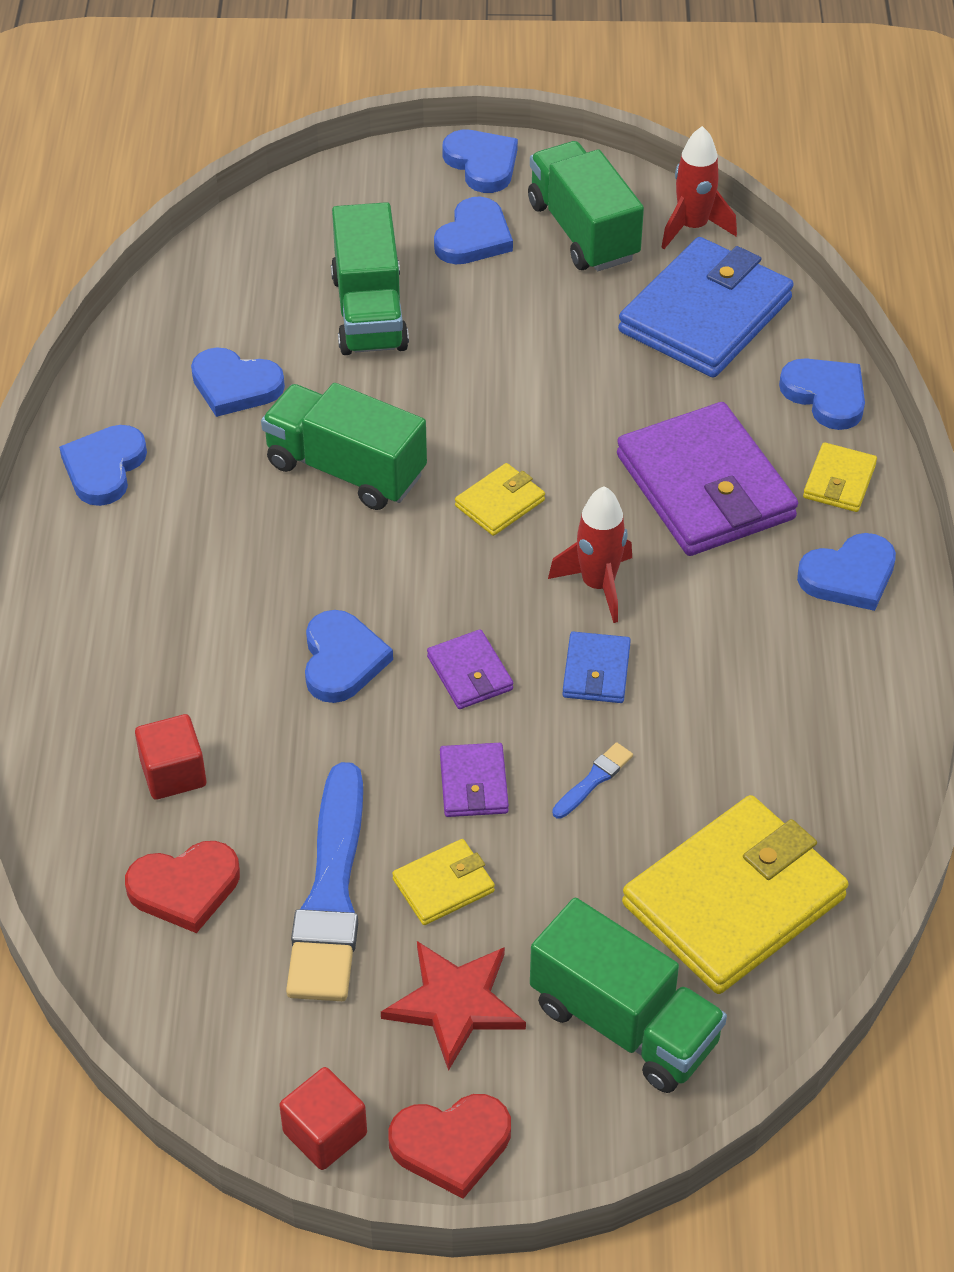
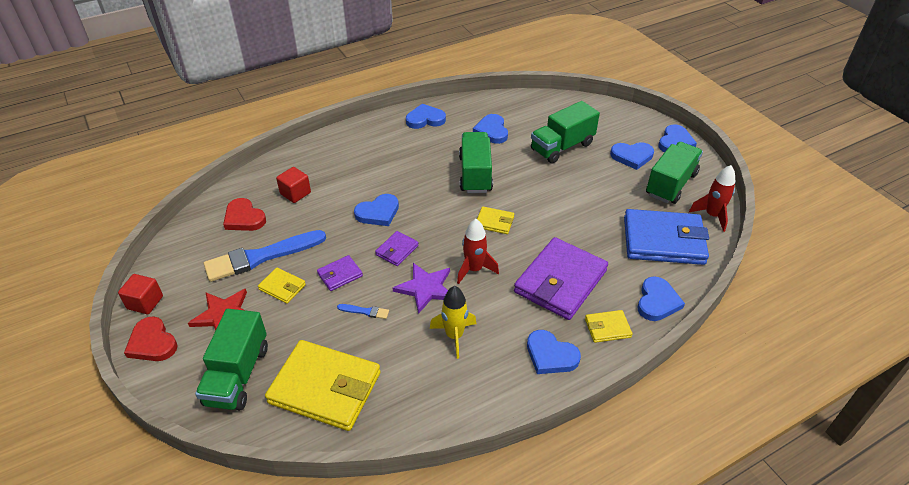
camera: 60 degrees right, 5 degrees down
(596, 671) = (425, 288): blue wallet -> purple star
(732, 679) = (454, 336): none -> yellow rocket

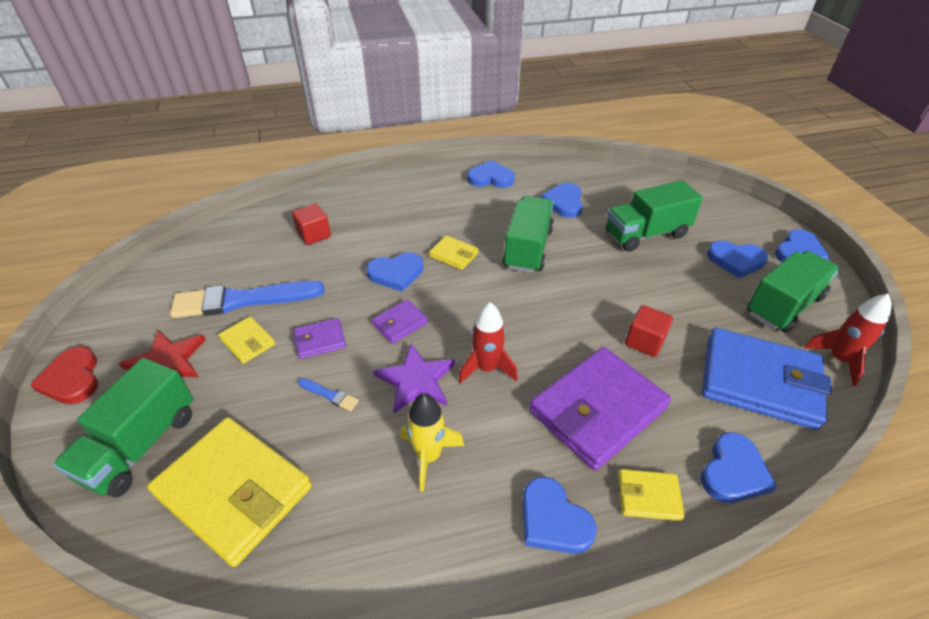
camera: 15 degrees right, 0 degrees up
(145, 302) = (93, 328): red cube -> red cube (644, 342)
(244, 218) = (246, 252): red heart -> none
(494, 222) = (533, 311): yellow wallet -> yellow wallet (454, 255)

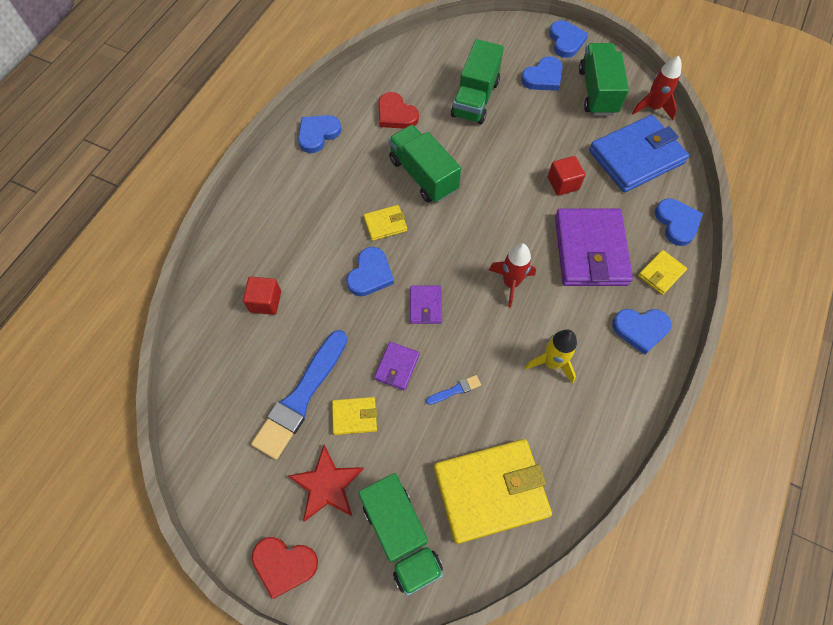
camera: 50 degrees left, 20 degrees up
(416, 380) = (486, 330): purple star -> none
(564, 202) = (396, 114): blue heart -> red heart

